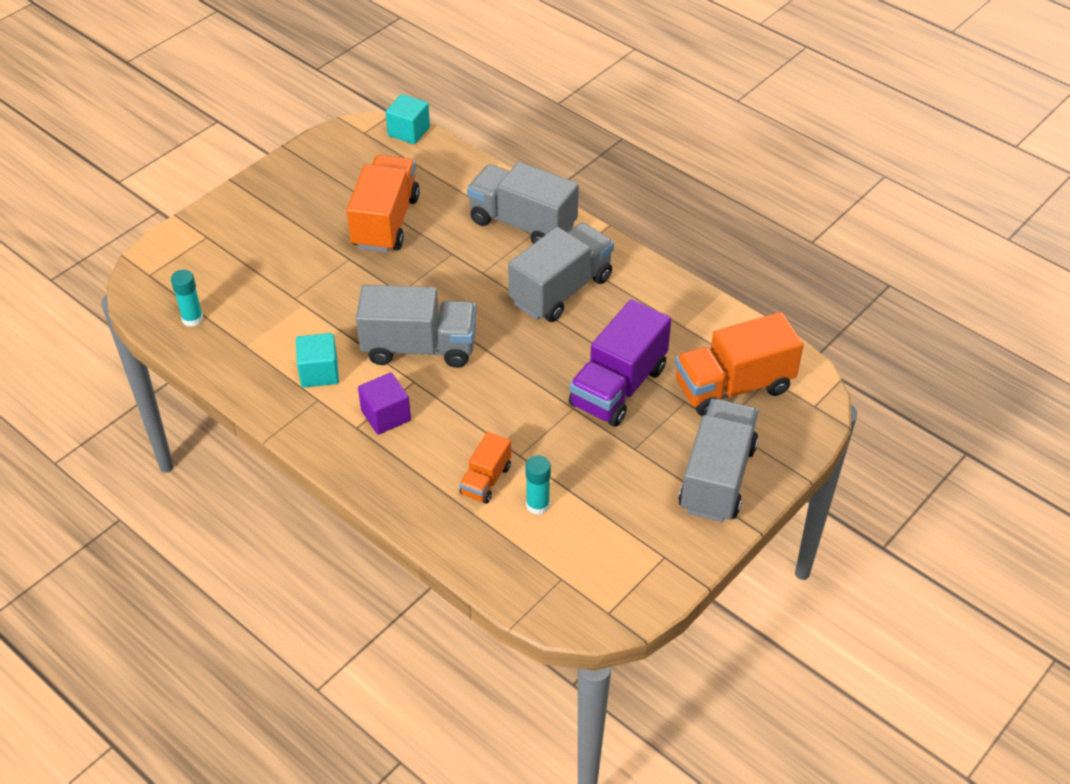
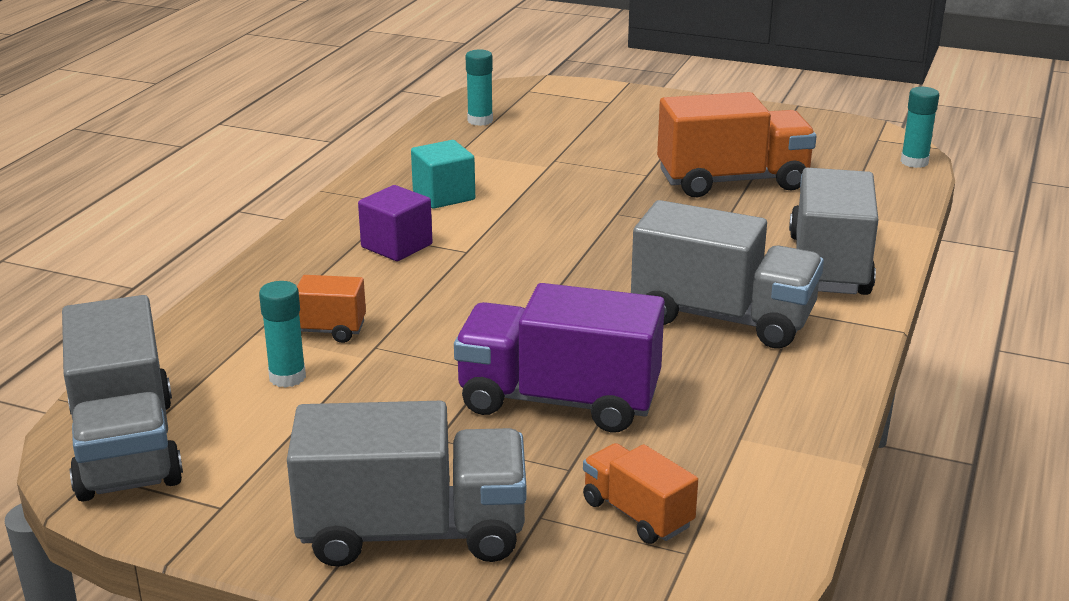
camera: 70 degrees right, 20 degrees down
(409, 131) = (914, 162): turquoise cube -> turquoise glue stick
(419, 347) = (529, 243): grey truck -> grey truck (126, 448)
(733, 387) = (637, 514): orange truck -> orange truck, size x0.53

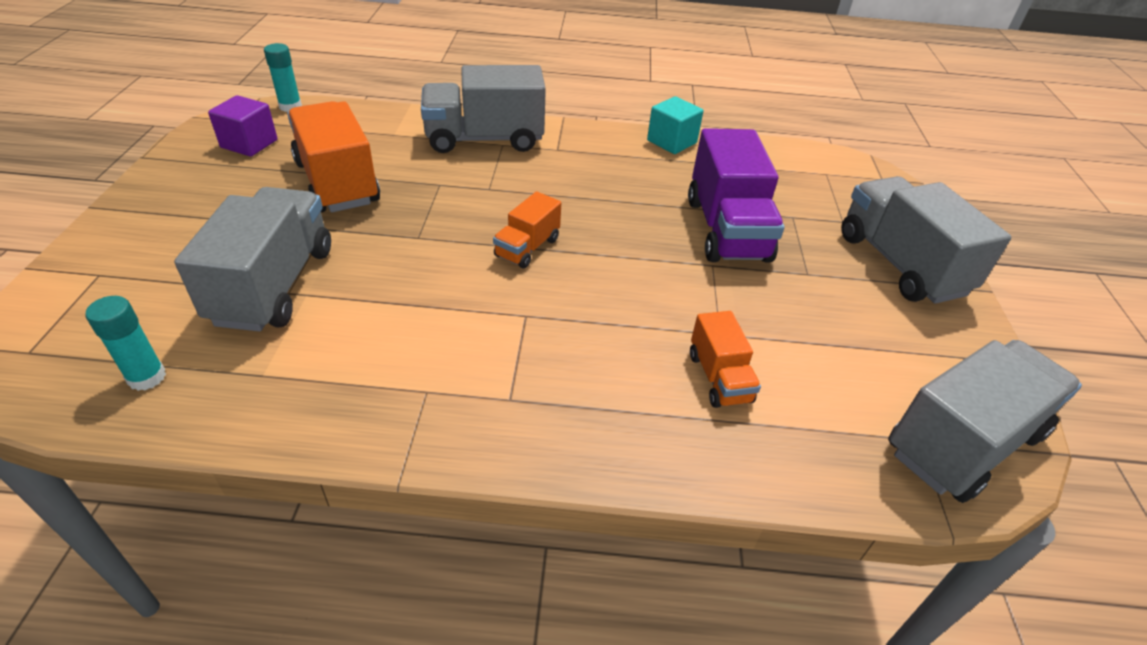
camera: 110 degrees left, 15 degrees up
(287, 377) = (799, 374): turquoise glue stick -> none
(396, 246) = (532, 367): purple cube -> purple cube (249, 144)
(444, 196) = (398, 359): turquoise cube -> turquoise cube (671, 142)
(637, 514) = (811, 190): orange truck -> orange truck (527, 248)
(723, 318) = (580, 175): grey truck -> grey truck (274, 285)

